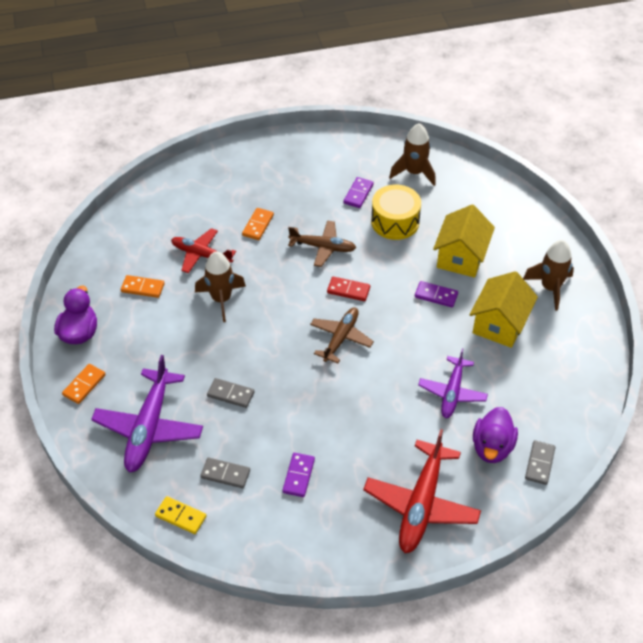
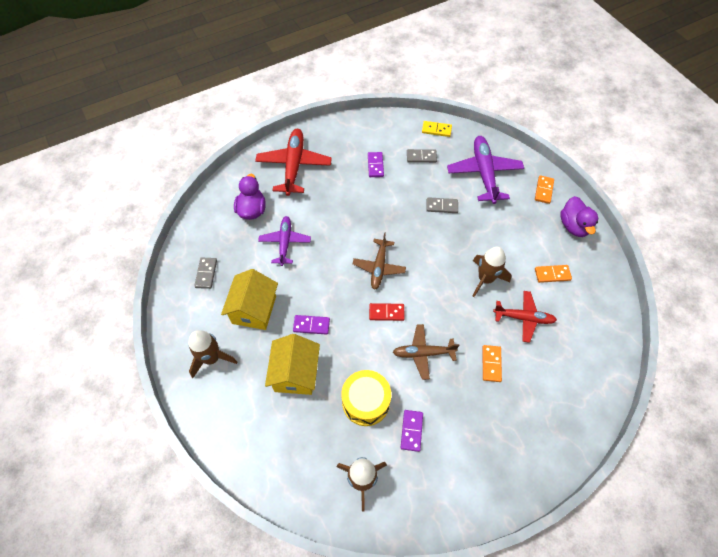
camera: 165 degrees right, 10 degrees up
(540, 463) = (218, 206): grey domino -> grey domino (206, 273)

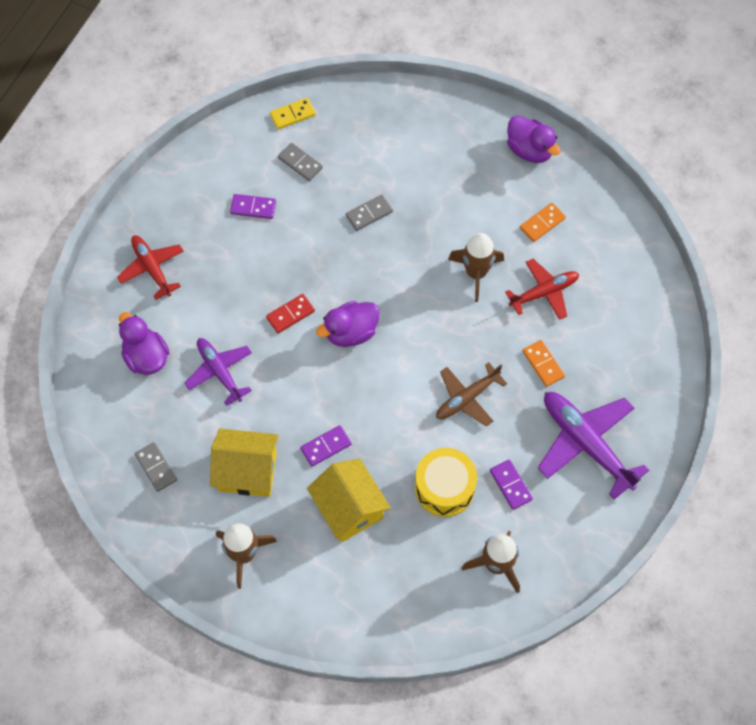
camera: 35 degrees left, 5 degrees up
(254, 309) = (247, 471): yellow house -> yellow house turned 60 degrees counterclockwise
(294, 166) = (152, 268): red plane -> red plane, size x0.64
(375, 165) = (253, 207): purple domino -> purple domino turned 45 degrees counterclockwise
(379, 267) = (351, 332): brown plane -> purple duck
(386, 312) = (397, 379): red domino -> red domino (290, 314)
(421, 157) = (300, 163): grey domino -> grey domino turned 75 degrees clockwise
(484, 173) = (389, 142): purple plane -> purple plane (586, 444)
(543, 190) = (470, 124): orange domino -> none

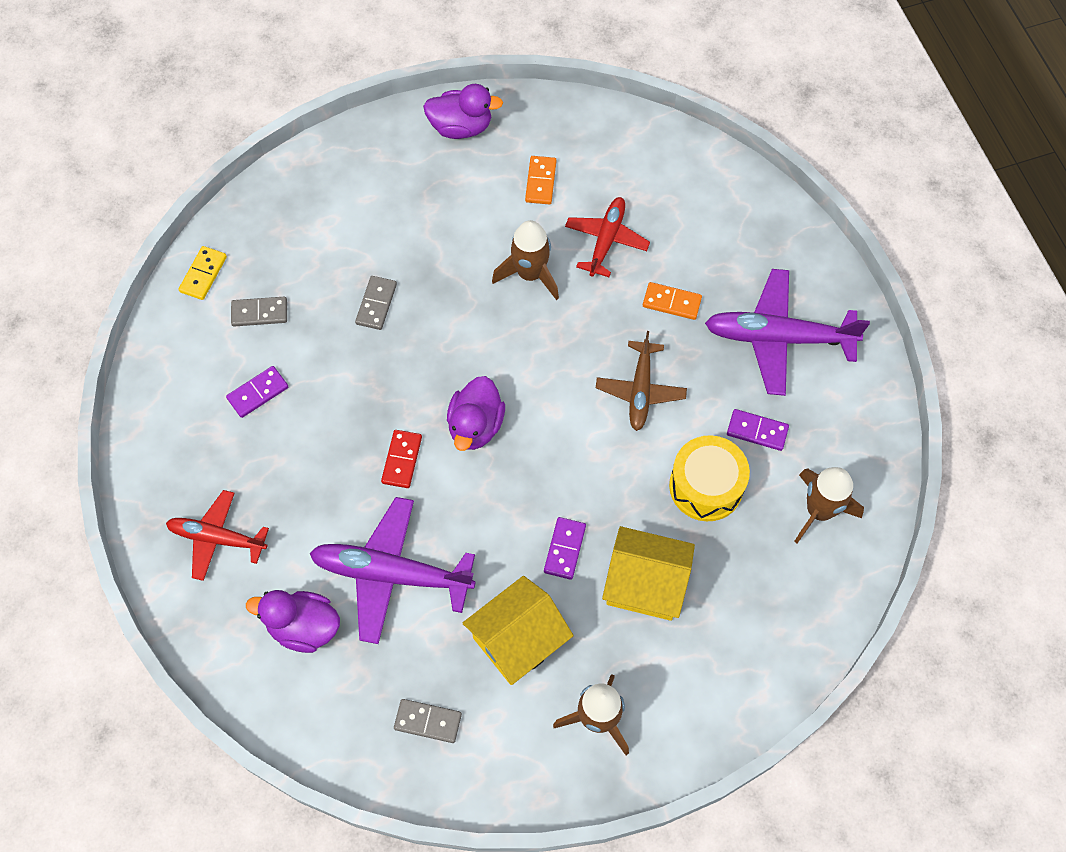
camera: 45 degrees left, 0 degrees up
(220, 372) = (392, 574): purple plane -> purple plane, size x1.57

